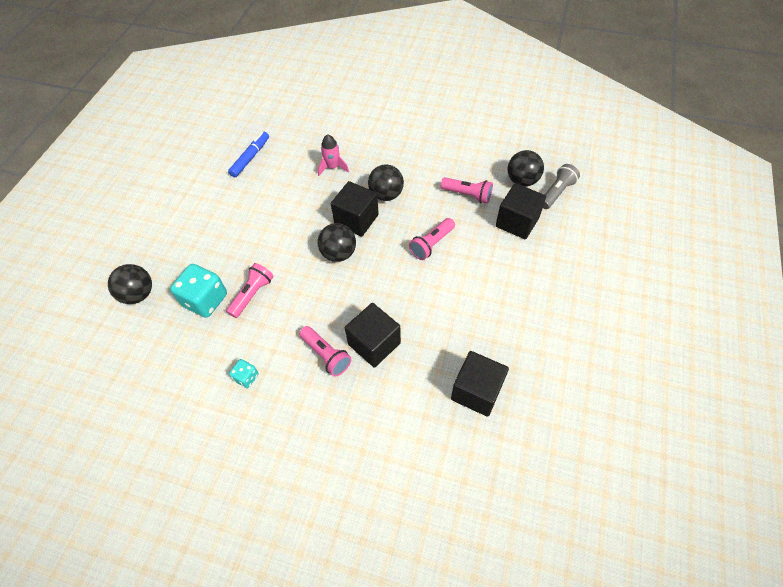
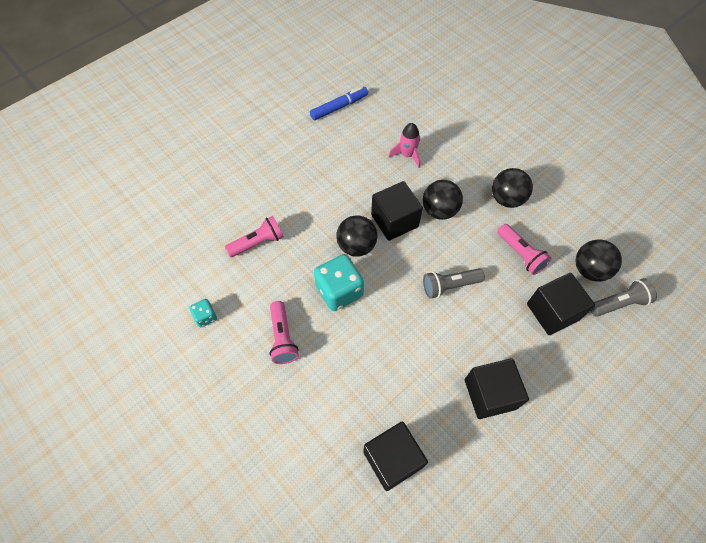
camera: 30 degrees right, 5 degrees up
(138, 294) = (170, 189): black ball -> black ball (506, 199)
(205, 300) = (217, 225): turquoise dice -> turquoise dice (339, 291)
(374, 344) = (331, 353): black cube -> black cube (490, 394)
(431, 244) = (449, 286): pink flashlight -> grey flashlight

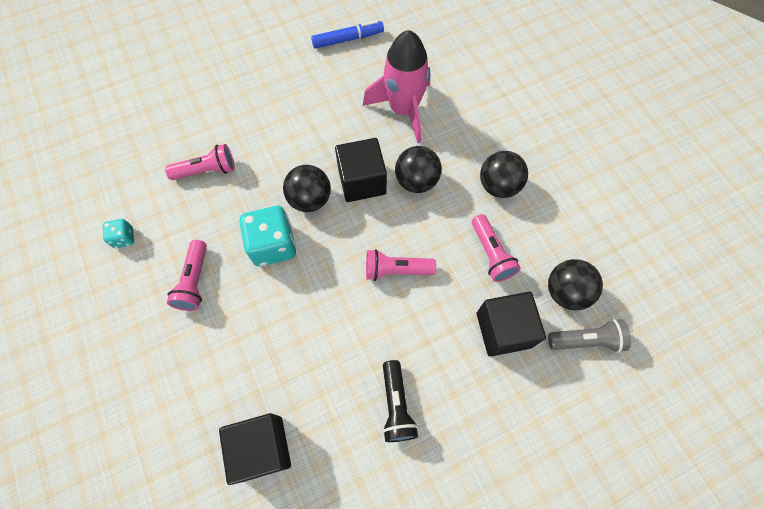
camera: 15 degrees right, 5 degrees up
(407, 155) = (403, 110): pink rocket -> pink rocket, size x1.89
(449, 286) = (396, 270): grey flashlight -> pink flashlight
(490, 394) = (396, 405): black cube -> black flashlight

